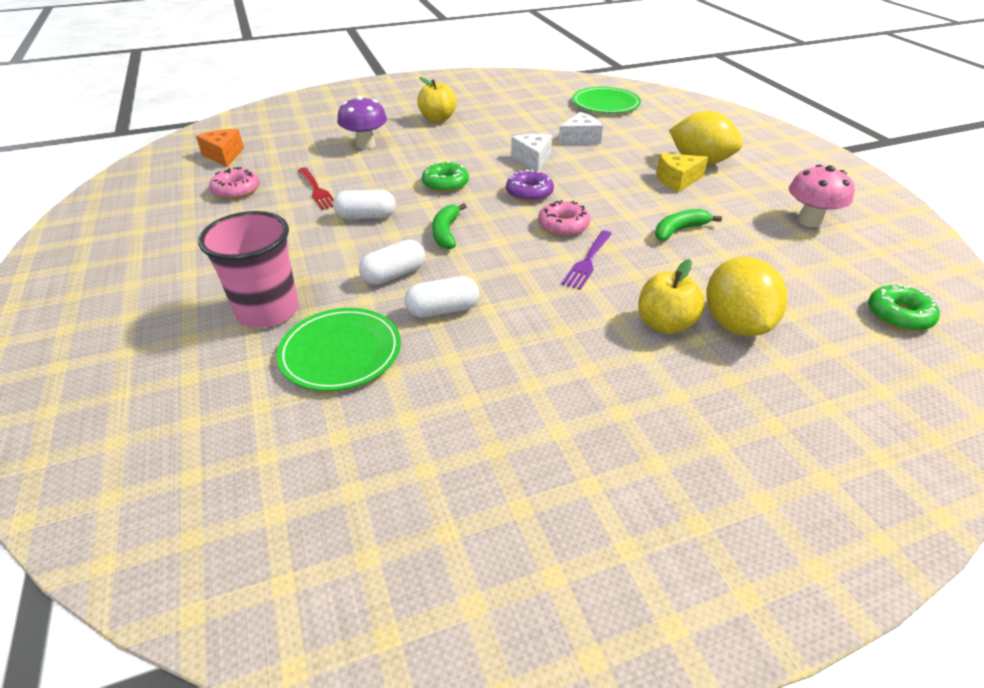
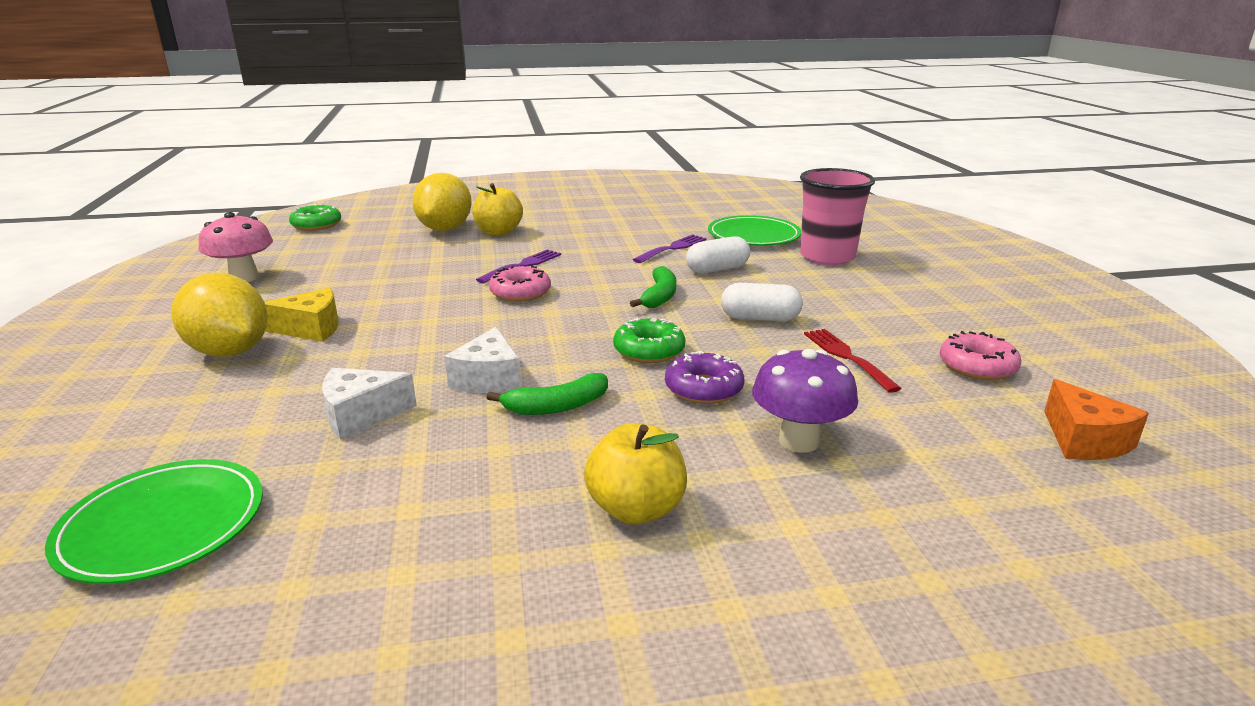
camera: 170 degrees left, 15 degrees down
(443, 310) = (672, 248): white capsule -> purple fork
(529, 193) = (533, 329): purple donut -> purple donut (703, 389)
(679, 230) = (397, 280): green banana -> green banana (556, 406)

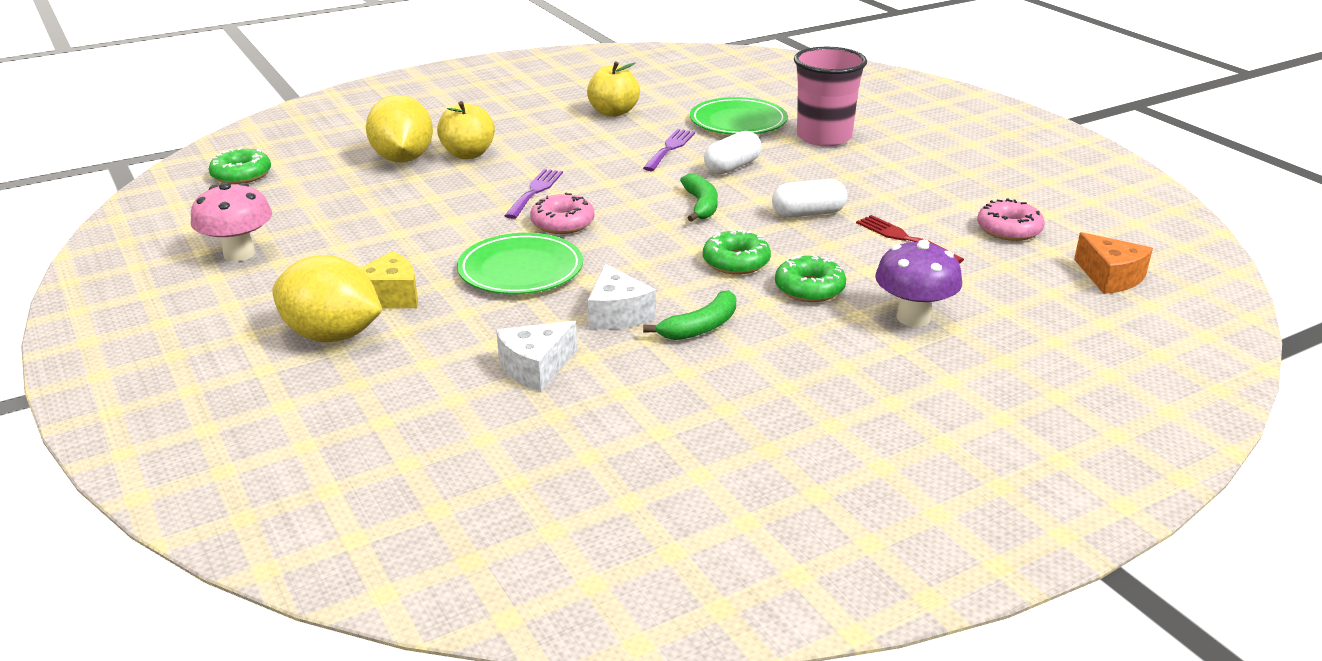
camera: 20 degrees left, 5 degrees up
(163, 525) = (469, 487): green plate -> green plate (520, 269)
(636, 509) = (832, 393): yellow apple -> yellow apple (613, 112)
(703, 389) = (809, 288): purple donut -> green donut

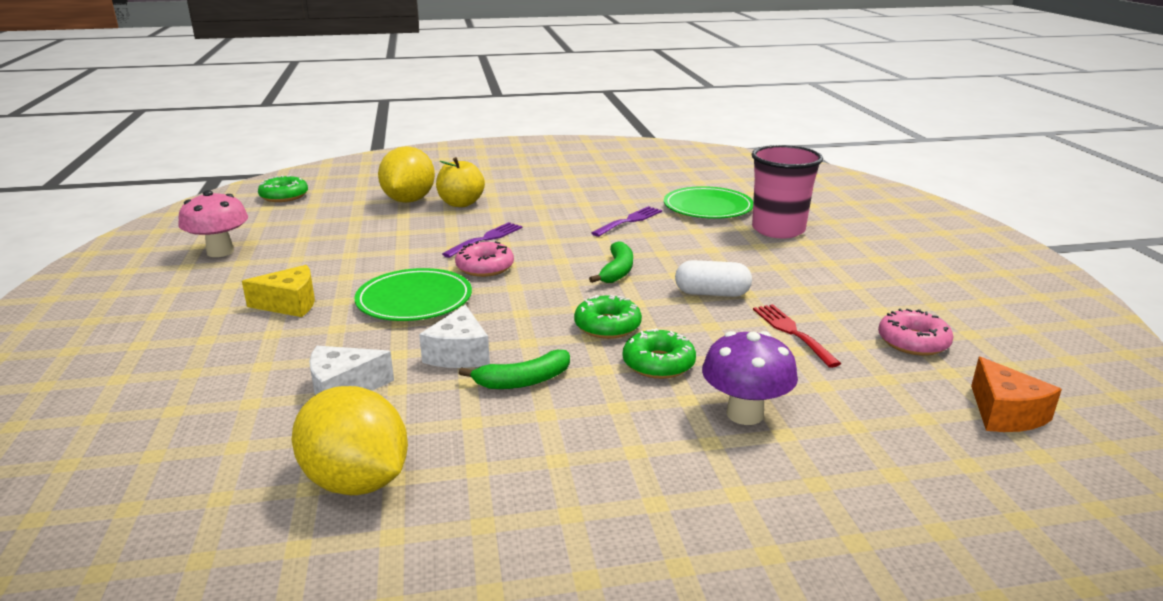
camera: 20 degrees right, 5 degrees down
(332, 335) = (216, 327): yellow lemon -> yellow lemon (356, 481)
(613, 112) = (606, 187): yellow apple -> none
(732, 167) = (672, 243): white capsule -> none

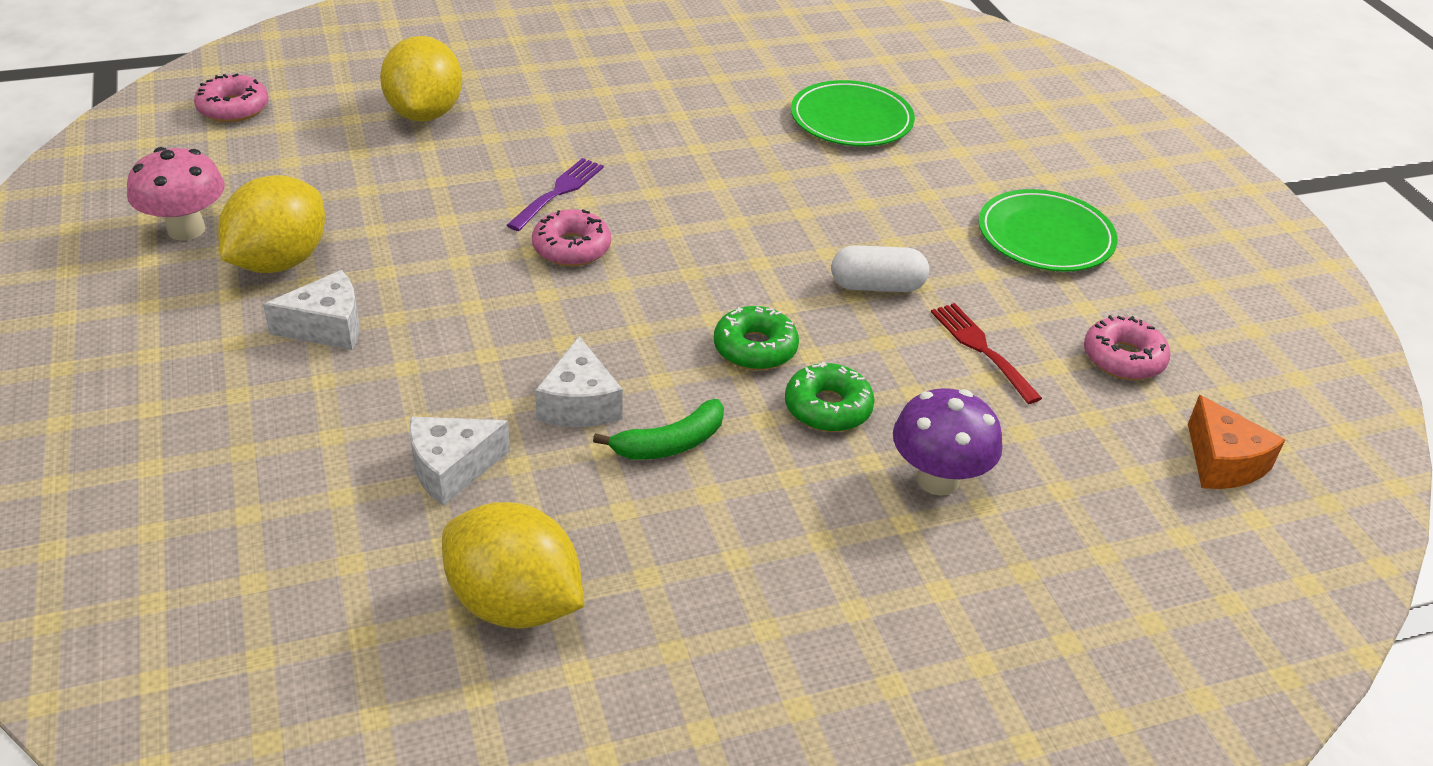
camera: 10 degrees left, 15 degrees up
(274, 269) = (279, 261): none -> yellow lemon
(284, 196) = (233, 108): green donut -> pink donut
(290, 304) = (327, 327): yellow cheese -> white cheese
(414, 300) = (494, 312): green plate -> green plate (1045, 236)
(461, 203) = (503, 119): yellow apple -> none
(617, 271) = (749, 249): green banana -> none
(629, 221) = (749, 150): purple fork -> none
(778, 230) = (949, 163): pink cup -> none

